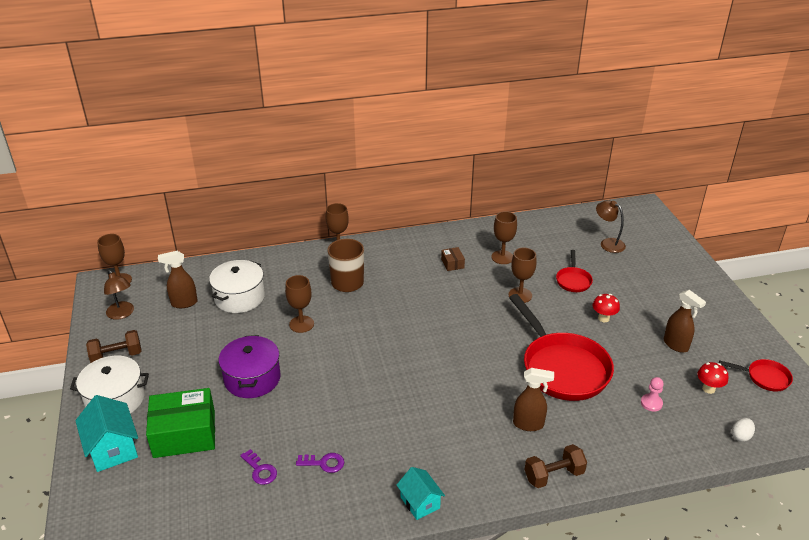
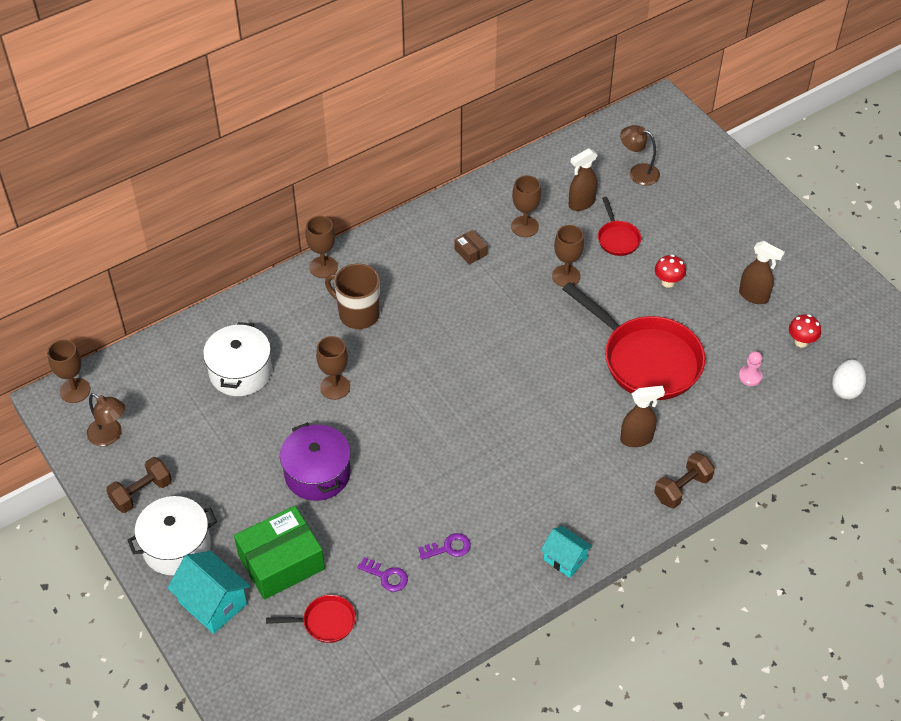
camera: 20 degrees left, 15 degrees up
(184, 303) = (177, 399): brown spray bottle -> brown spray bottle (581, 203)
(741, 436) = (846, 389): white egg -> white egg, size x1.52
(764, 378) = (852, 312): red pan -> red pan (325, 622)

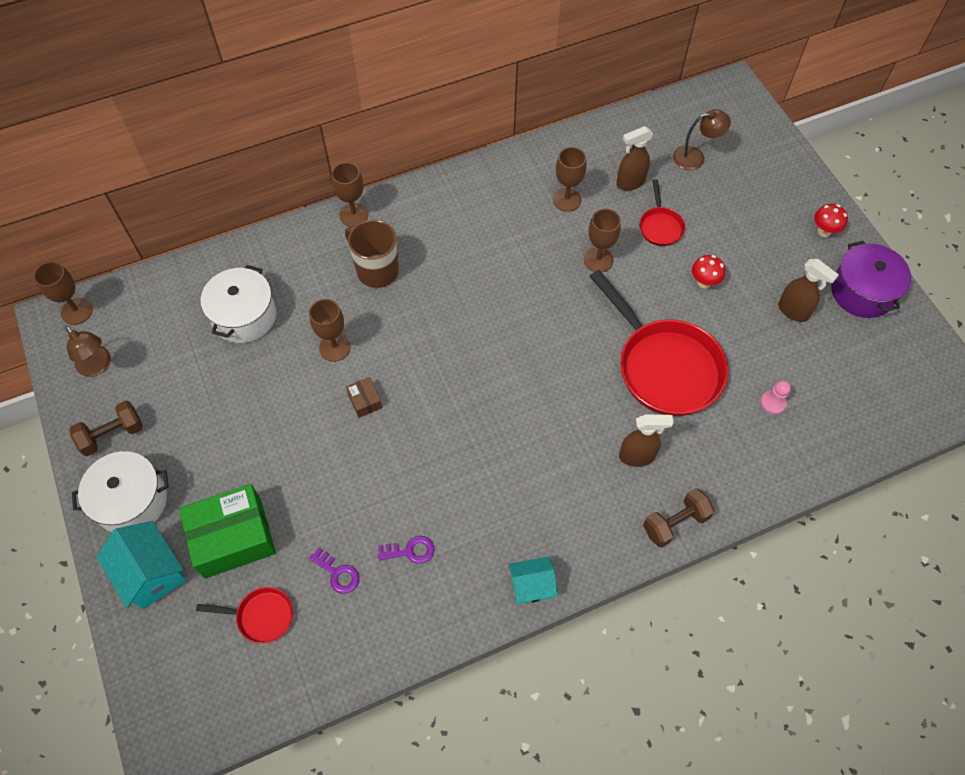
camera: 10 degrees right, 10 degrees up
(317, 473) = (294, 442): purple pot -> purple pot (862, 291)
(470, 252) = (505, 219): brown box -> brown box (365, 401)
(565, 559) = (531, 586): turquoise house -> turquoise house turned 60 degrees counterclockwise
(638, 172) = (695, 157): brown lamp -> brown lamp turned 135 degrees clockwise
(801, 342) = (835, 371): red mushroom -> red mushroom (824, 231)
(846, 389) = (875, 434): white egg -> none

